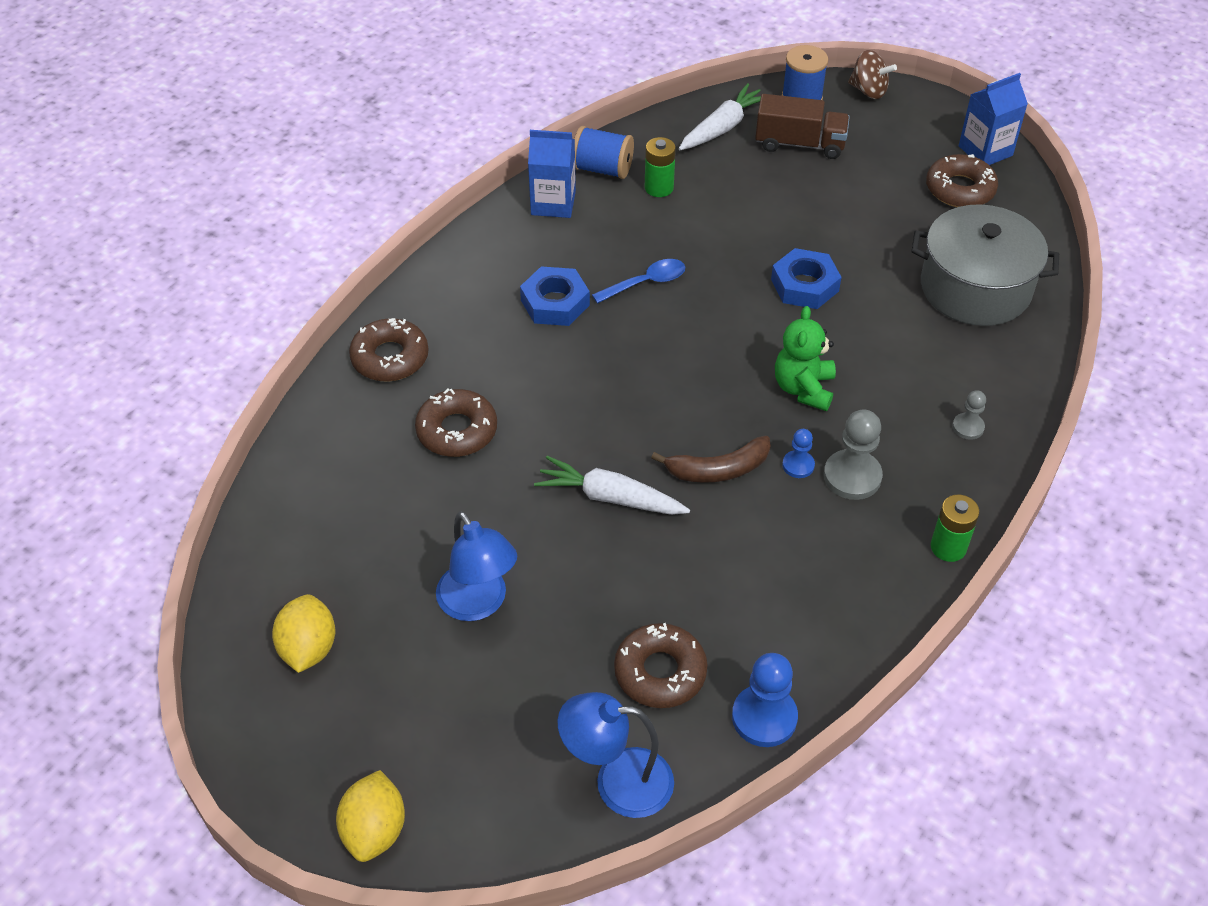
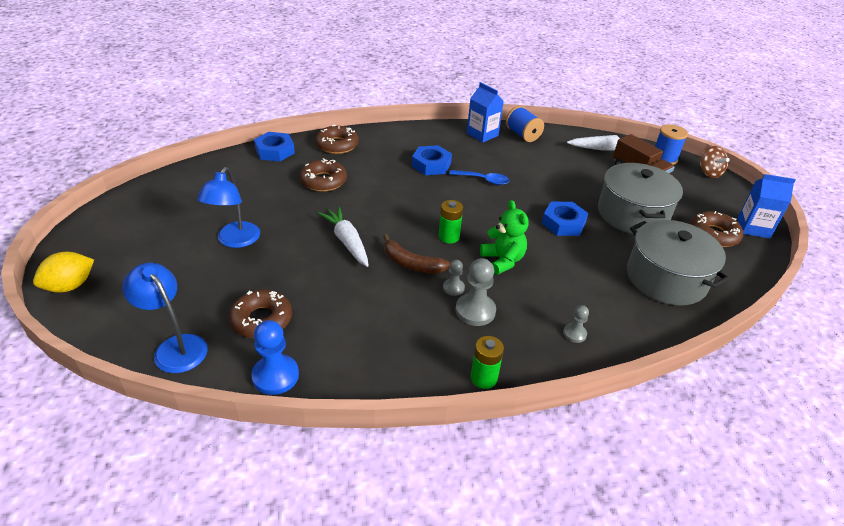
camera: 40 degrees right, 10 degrees down
(308, 648) = (156, 211): yellow lemon -> none
(319, 431) = (275, 151): none -> blue nut
(659, 188) = (540, 153): green battery -> green battery (449, 237)
(798, 465) = (453, 288): blue pawn -> grey pawn
(803, 388) = (502, 260): green teddy bear -> green teddy bear turned 105 degrees clockwise
(857, 217) = (632, 214): none -> grey pot

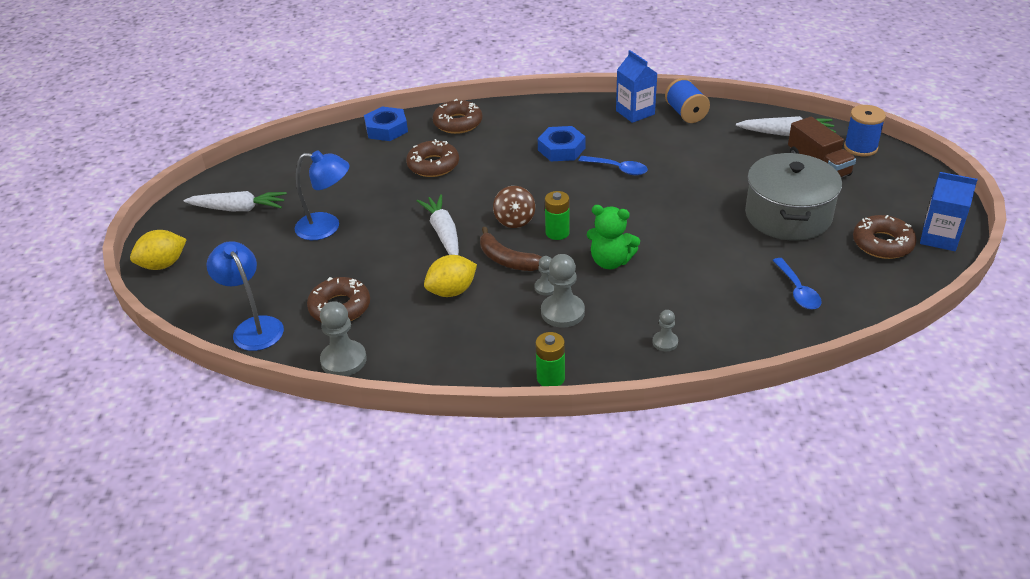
camera: 15 degrees right, 0 degrees up
(144, 227) = (239, 209): none -> white carrot
(235, 241) = (327, 227): blue lamp -> blue lamp turned 105 degrees counterclockwise
(275, 376) = (343, 360): blue pawn -> grey pawn
(368, 297) = (452, 291): none -> yellow lemon
(502, 260) = (610, 261): green teddy bear -> green teddy bear turned 120 degrees clockwise
(563, 223) = (697, 223): blue nut -> none
(666, 278) = (797, 291): grey pot -> blue spoon
(709, 173) = (913, 167): brown spinning top -> brown spinning top (514, 220)

